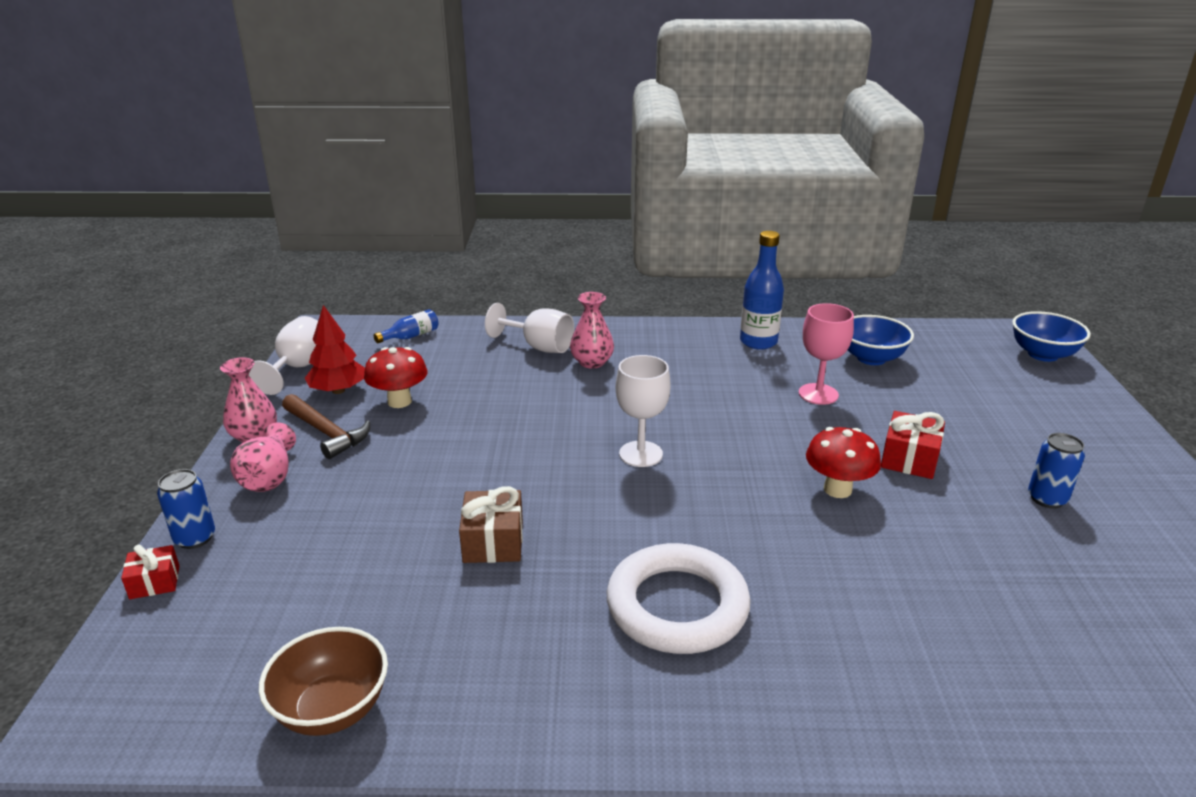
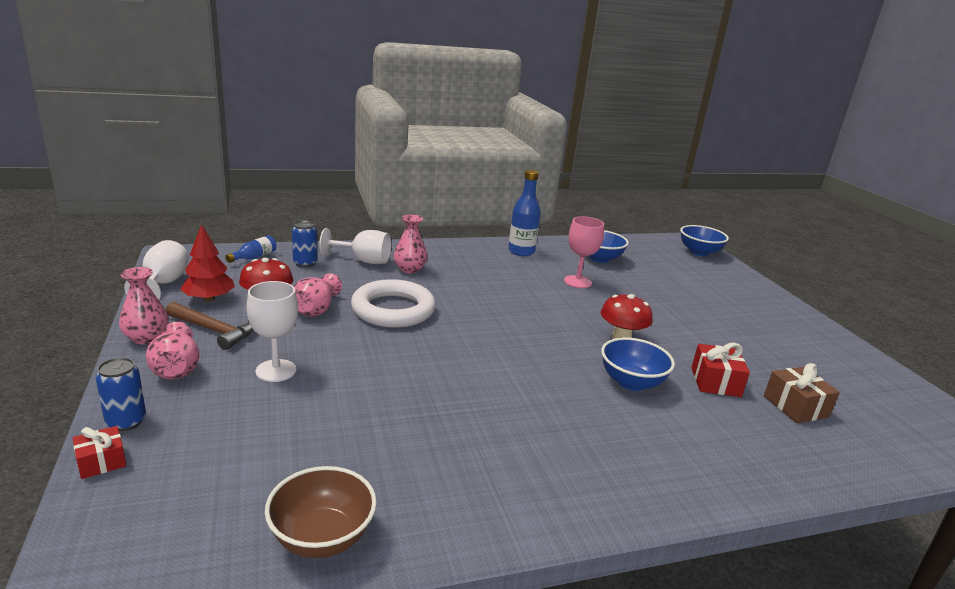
camera: 20 degrees left, 5 degrees down
(452, 412) = (316, 309): none -> pink vase
(493, 541) = (396, 396): brown gift -> brown gift (795, 406)
(640, 454) = (477, 327): white goblet -> white goblet (276, 370)
(677, 606) = (555, 424): white ring -> white ring (393, 310)
(818, 557) = (631, 382): none -> blue bowl
(909, 459) = (655, 317): red gift -> red gift (715, 382)
(1047, 499) = (746, 334): blue can -> blue can (305, 263)

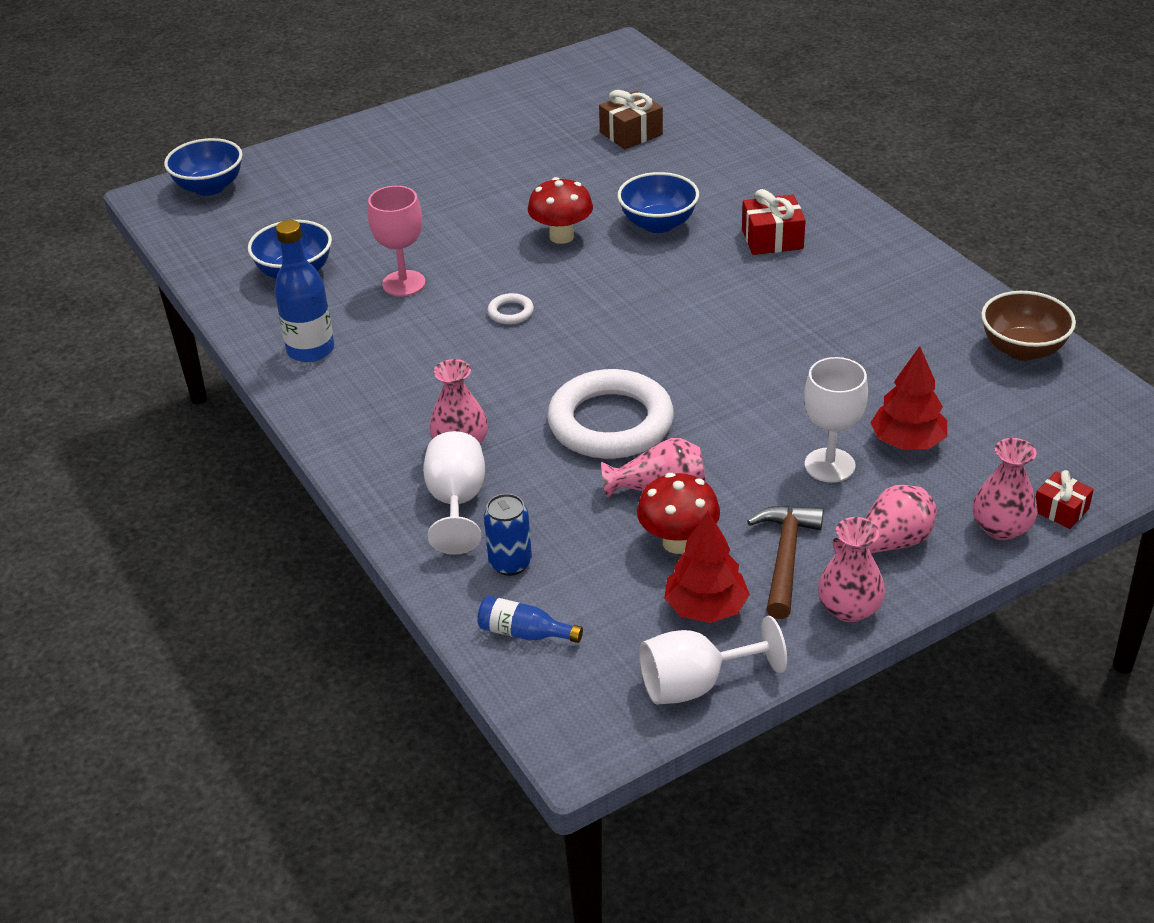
camera: 100 degrees left, 15 degrees up
(126, 422) = (1001, 528): blue can -> pink vase
(264, 412) = (907, 442): none -> red tree
(531, 304) = (510, 312): none -> white ring
(715, 382) = (616, 175): red gift -> red gift (772, 239)

